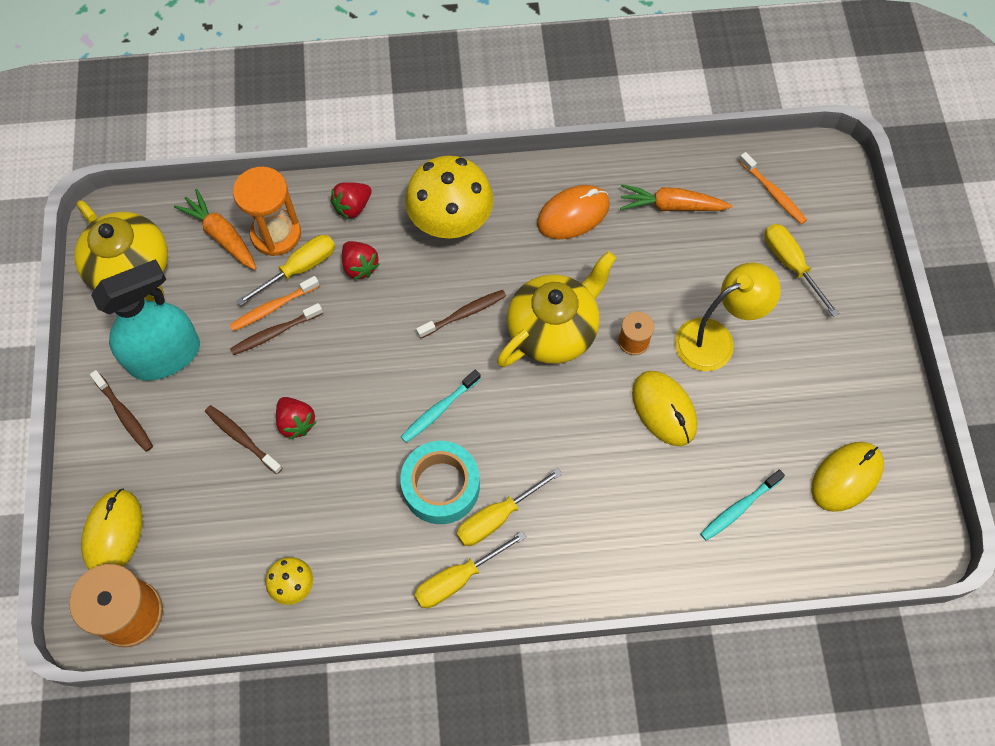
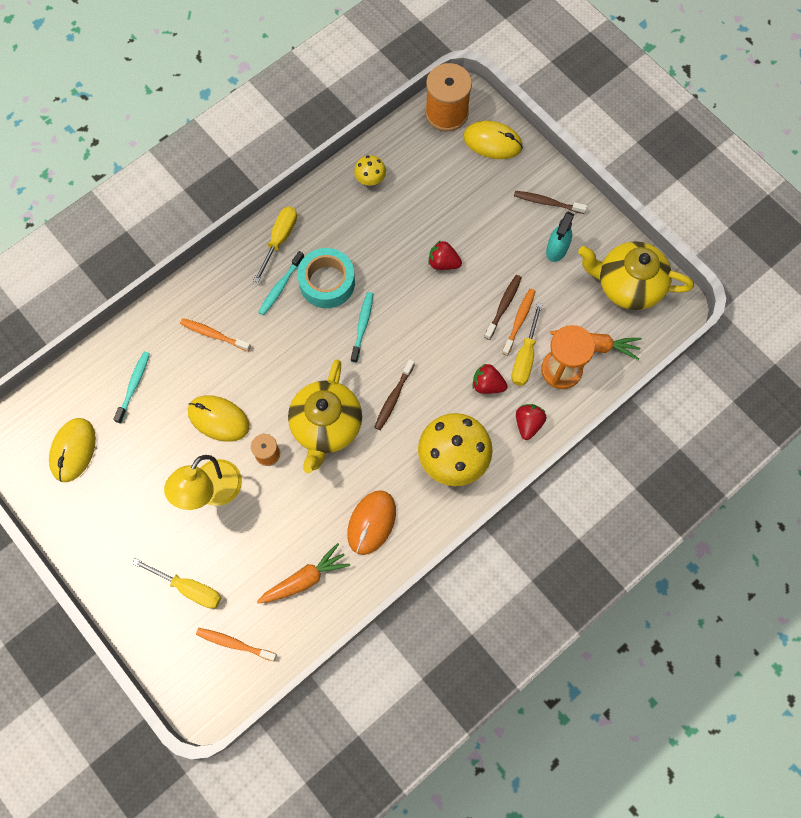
camera: 145 degrees right, 5 degrees up
(113, 533) = (492, 142): yellow mouse -> yellow mouse turned 45 degrees counterclockwise
(165, 355) = (556, 249): turquoise spray bottle -> turquoise spray bottle, size x0.55
(242, 438) = (467, 233): brown toothbrush -> none
(497, 517) = (280, 286): yellow screwdriver -> turquoise toothbrush
(611, 509) = (214, 335): none -> orange toothbrush

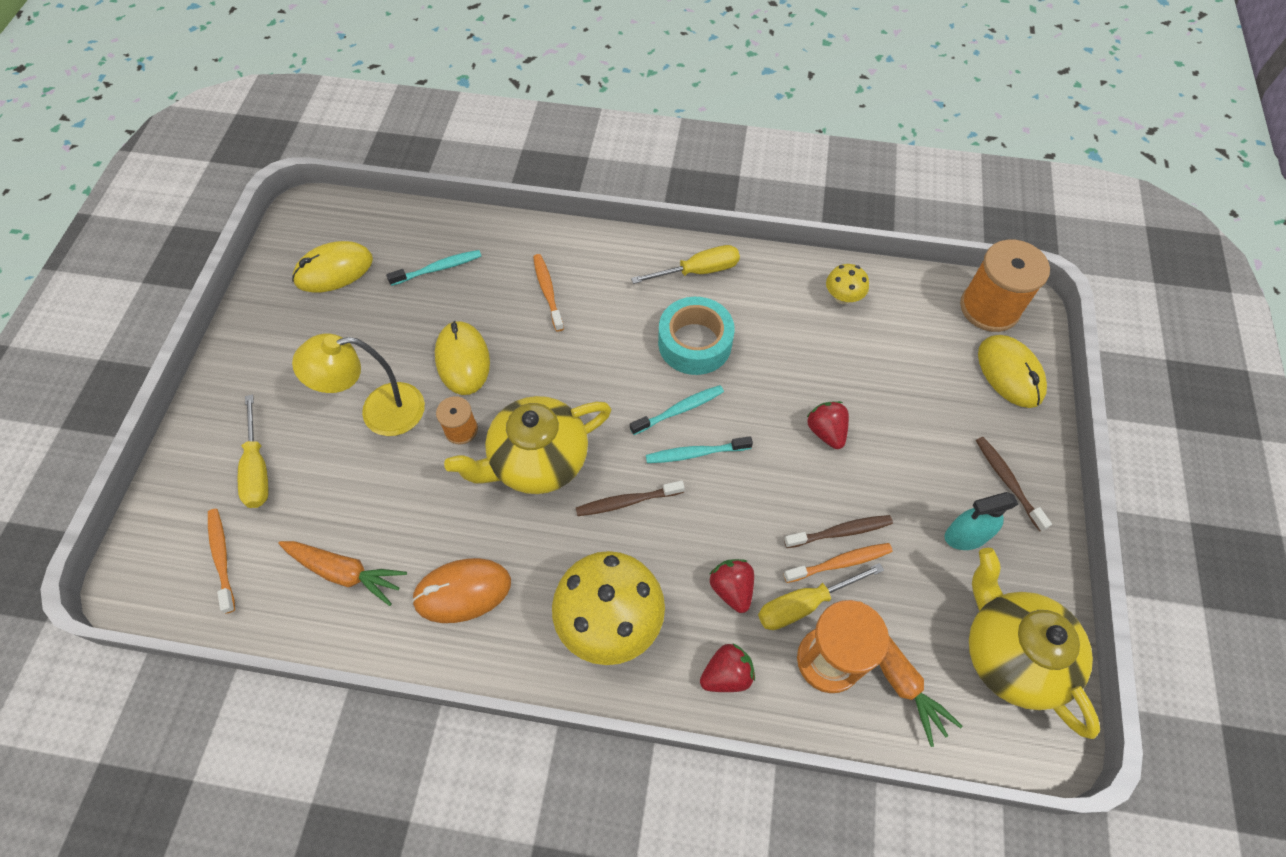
camera: 50 degrees right, 10 degrees down
(280, 286) = (650, 308): turquoise toothbrush -> turquoise toothbrush (695, 453)

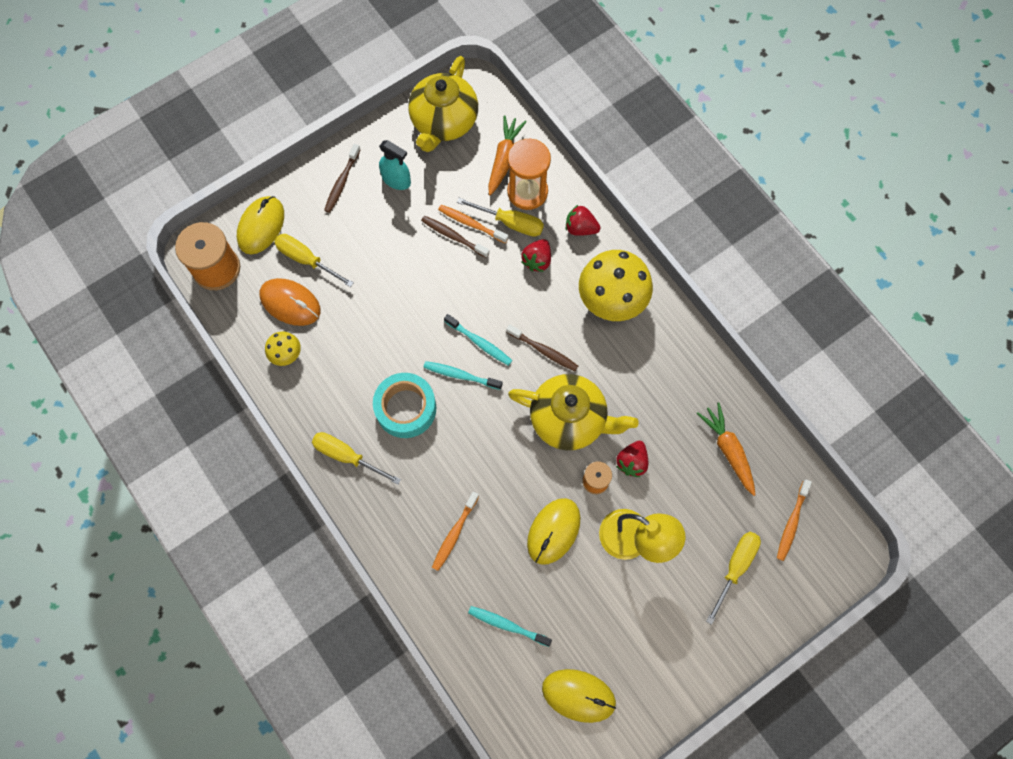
camera: 135 degrees left, 10 degrees up
(462, 591) = (673, 382): orange mouse -> orange mouse (290, 303)
(826, 431) = (397, 289): red strawberry -> red strawberry (632, 462)
(934, 382) = (306, 260): none -> yellow screwdriver

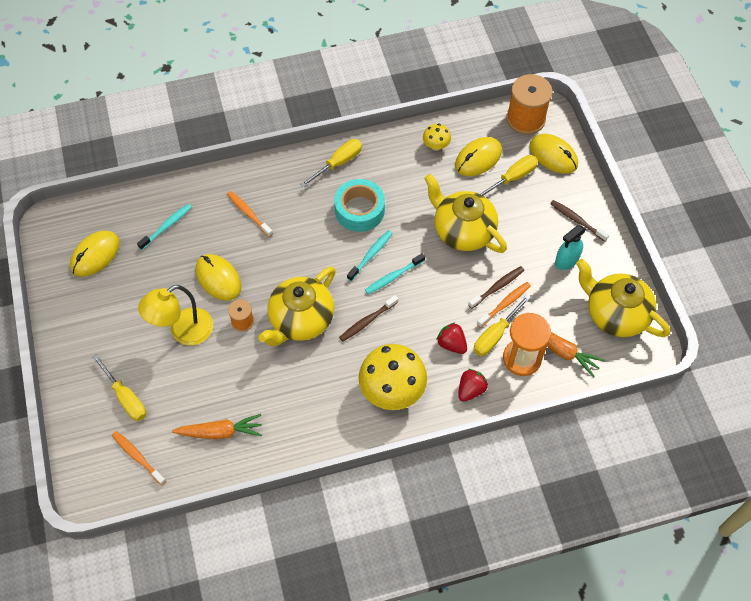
camera: 110 degrees right, 10 degrees down
(290, 303) = (478, 158): orange mouse -> yellow mouse
(395, 290) = (463, 231): none -> yellow teapot
(632, 462) = (245, 353): red strawberry -> none

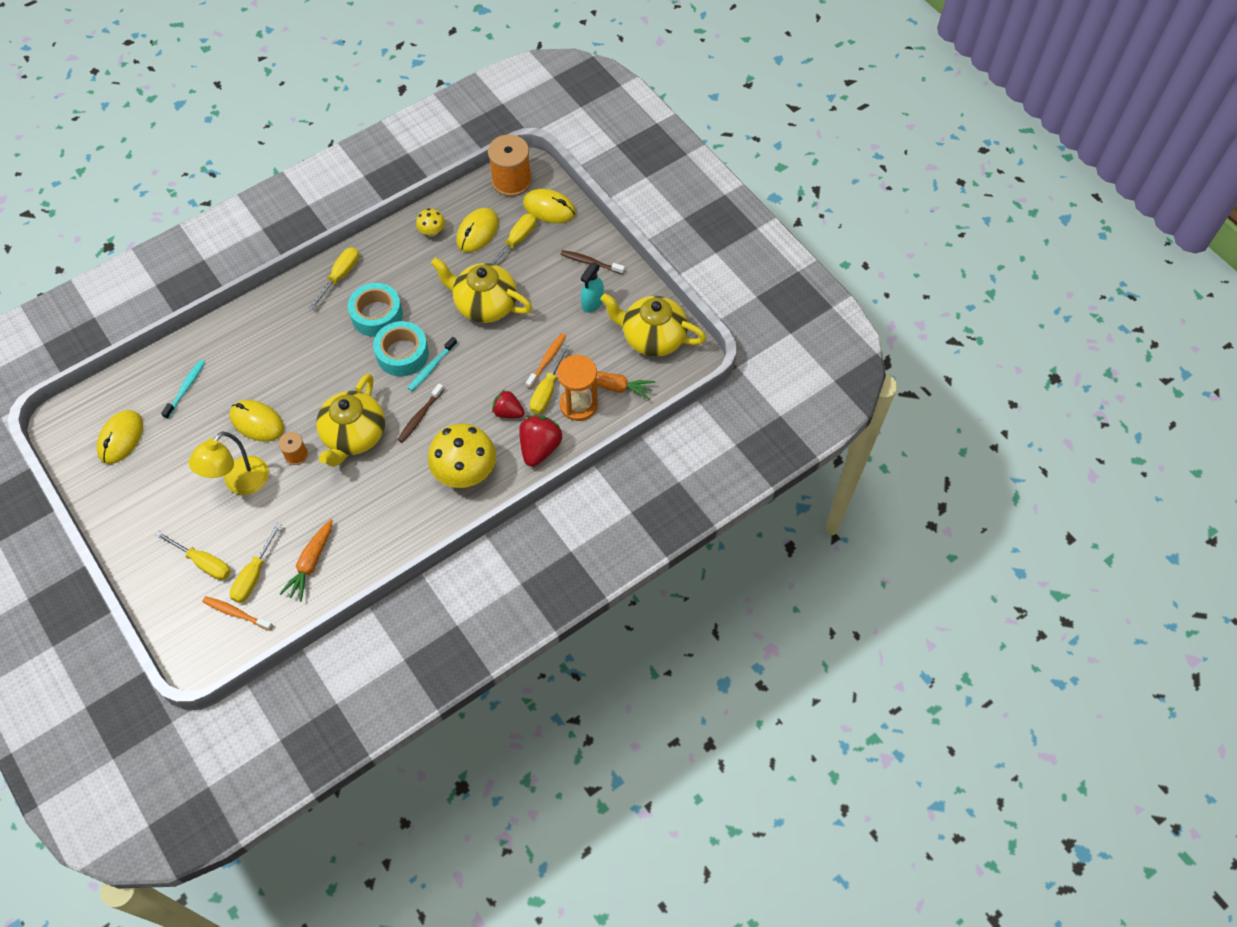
camera: 20 degrees left, 0 degrees up
(166, 425) = (254, 575): none -> yellow screwdriver
(220, 432) = (311, 563): orange carrot -> orange carrot turned 135 degrees clockwise
(248, 213) = (266, 351): orange toothbrush -> none
(371, 255) = (402, 354): turquoise toothbrush -> turquoise tape
(471, 390) = (540, 448): red strawberry -> red strawberry, size x1.55
(497, 287) = (535, 347): brown toothbrush -> none

